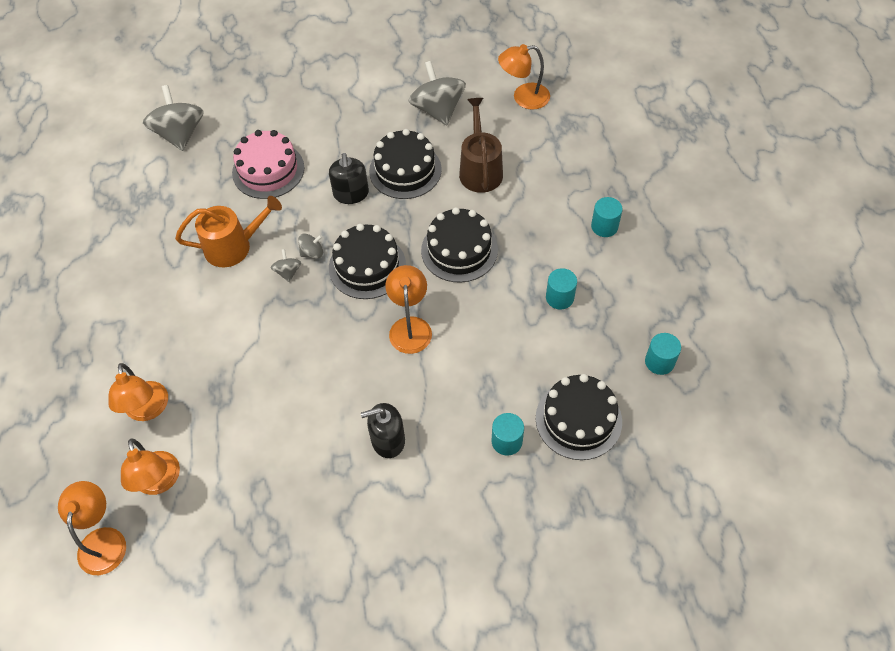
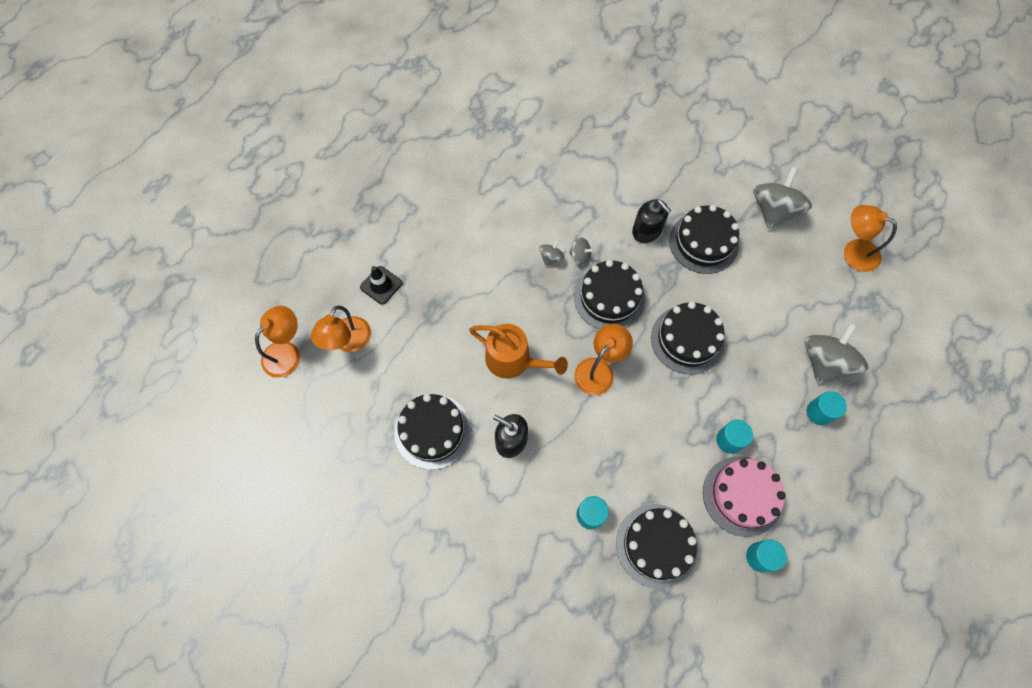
camera: 40 degrees right, 10 degrees up
(147, 410) = (381, 285): orange lamp -> black traffic cone
(180, 134) = (567, 91): grey spinning top -> grey spinning top (824, 362)
(233, 246) = (531, 208): orange watering can -> orange watering can (513, 360)
(268, 170) = (604, 166): pink cake -> pink cake (742, 496)
(311, 490) = (433, 431): none -> black cake
(351, 194) = (647, 231): black soap dispenser -> black soap dispenser turned 75 degrees counterclockwise
(480, 170) = (762, 287): brown watering can -> none

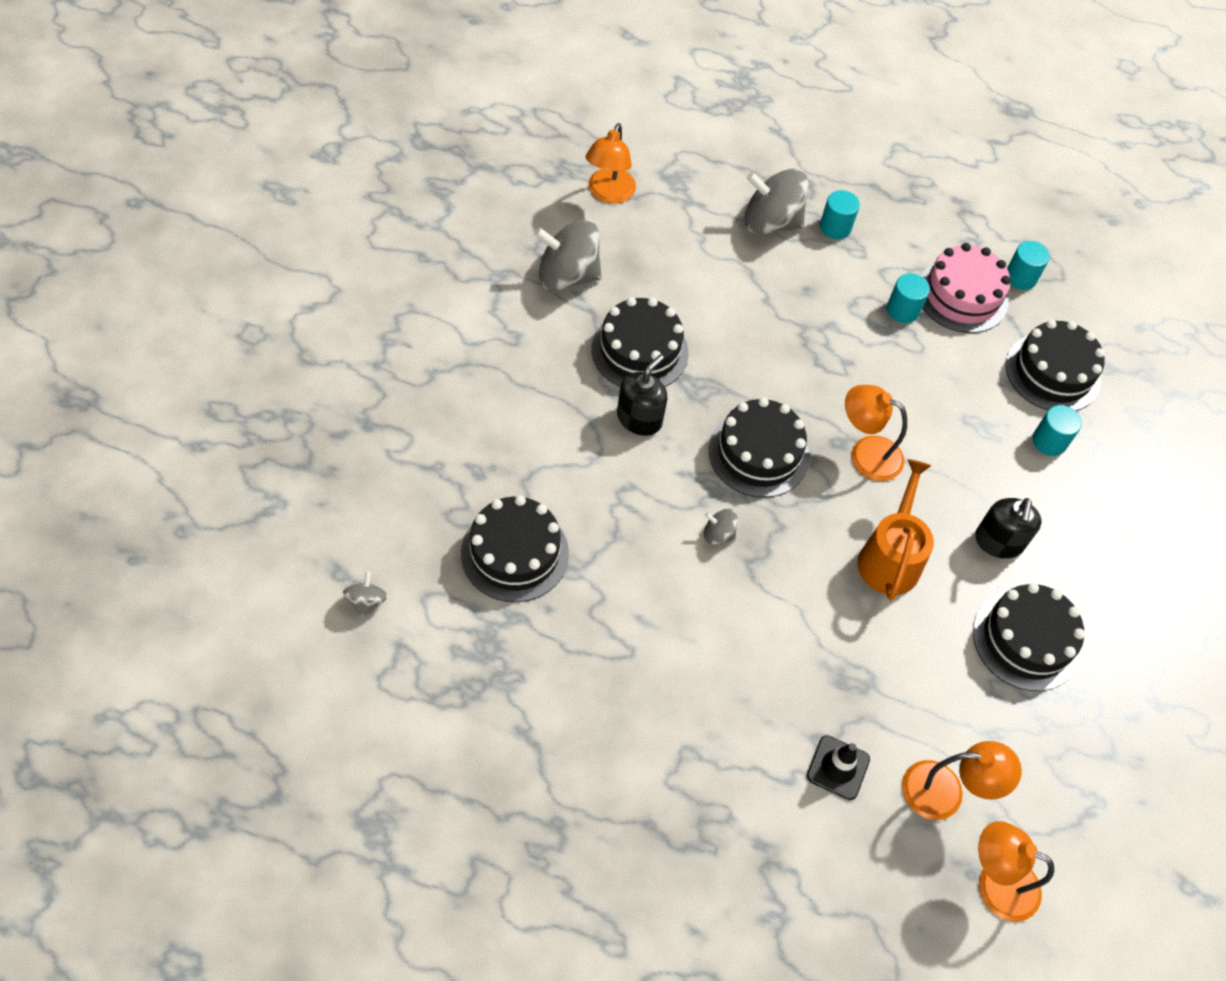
camera: 110 degrees left, 10 degrees down
(580, 256) = (704, 497): grey spinning top -> grey spinning top (367, 602)
(687, 339) = (789, 360): black cake -> black cake (515, 553)

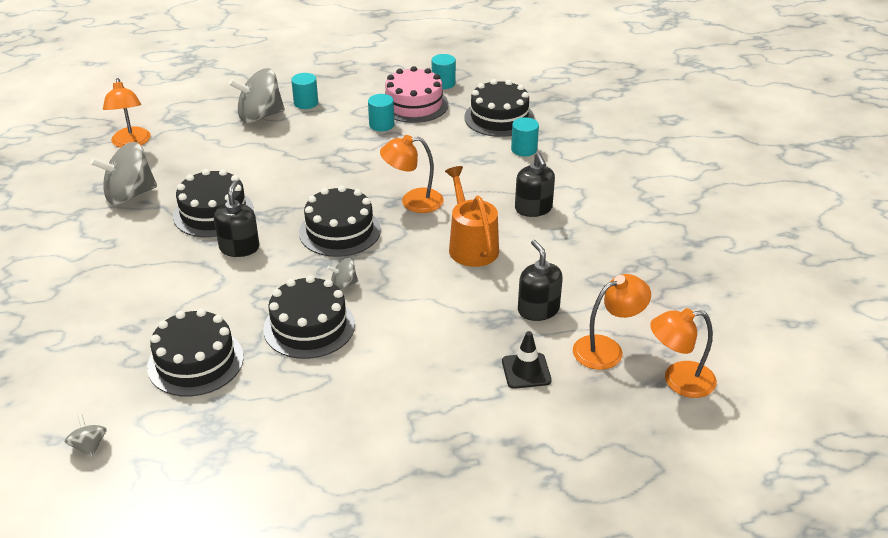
camera: 25 degrees left, 20 degrees down
(906, 693) = (538, 310): none -> black soap dispenser
(1026, 640) = (591, 248): black cake -> black cake (309, 326)

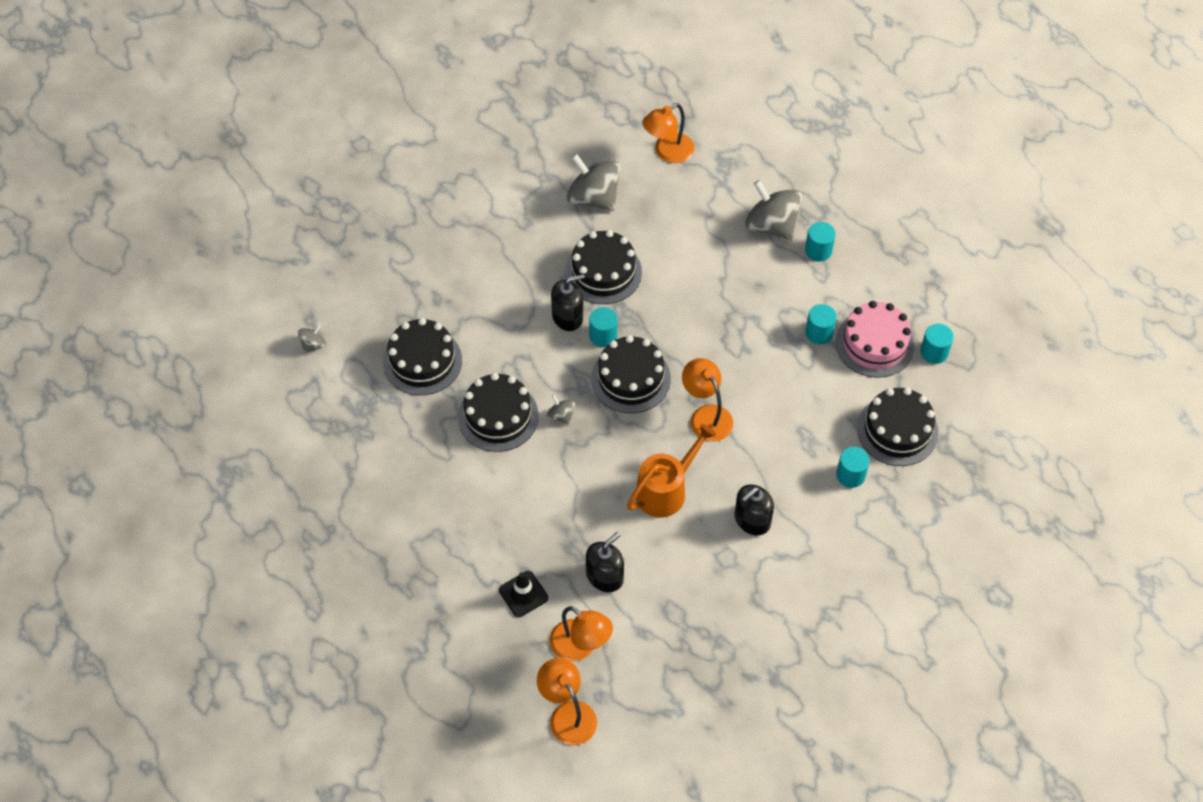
camera: 65 degrees right, 20 degrees up
(280, 233) = (603, 335): none -> turquoise cylinder

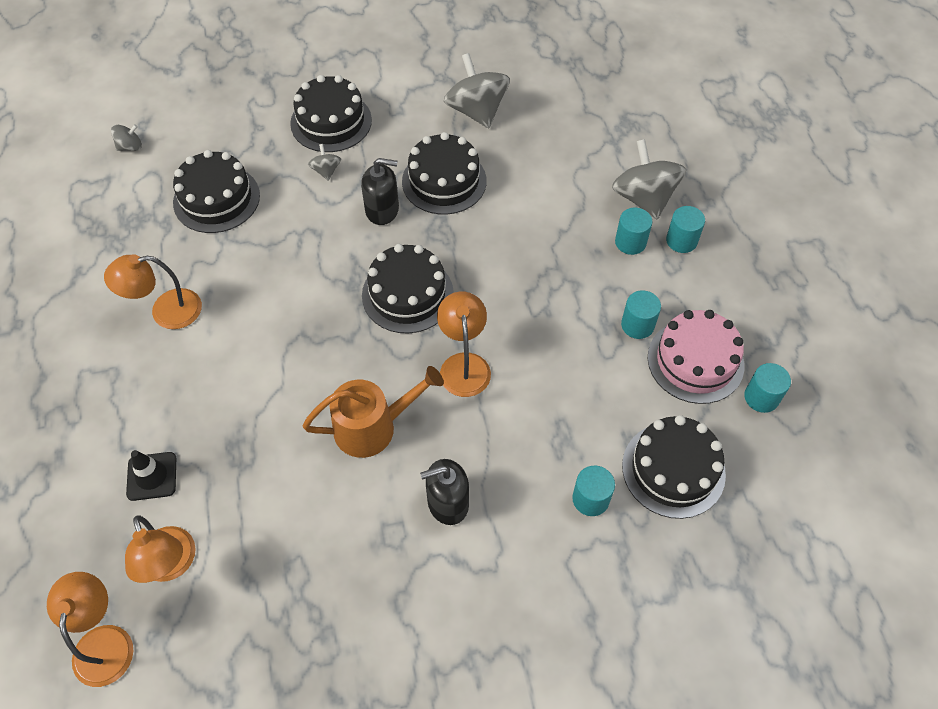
camera: 25 degrees right, 0 degrees up
(498, 416) = (251, 279): black cake -> black cake (331, 122)
(561, 416) = (313, 304): grey spinning top -> grey spinning top (326, 171)
(603, 335) = (406, 241): turquoise cylinder -> turquoise cylinder (630, 242)
(605, 576) = (248, 495): black soap dispenser -> none
(668, 152) = (574, 95): orange lamp -> orange lamp (165, 311)

